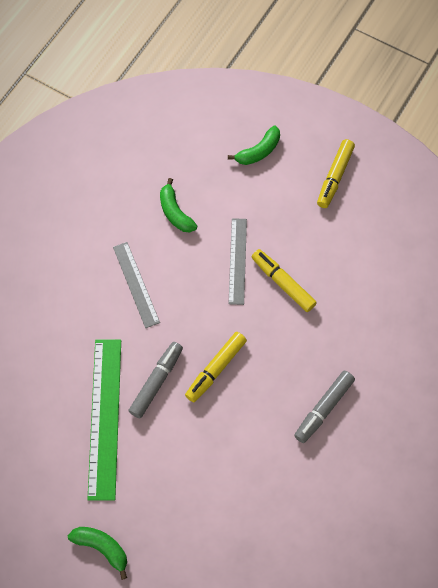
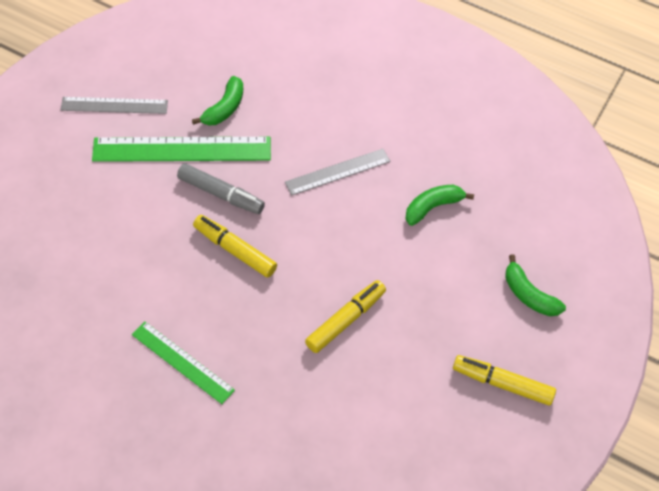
camera: 85 degrees right, 10 degrees down
(102, 547) = (44, 152): green banana -> green banana (224, 108)
(237, 261) = (373, 271): grey ruler -> grey ruler (114, 105)
(323, 408) = (182, 362): grey marker -> green ruler

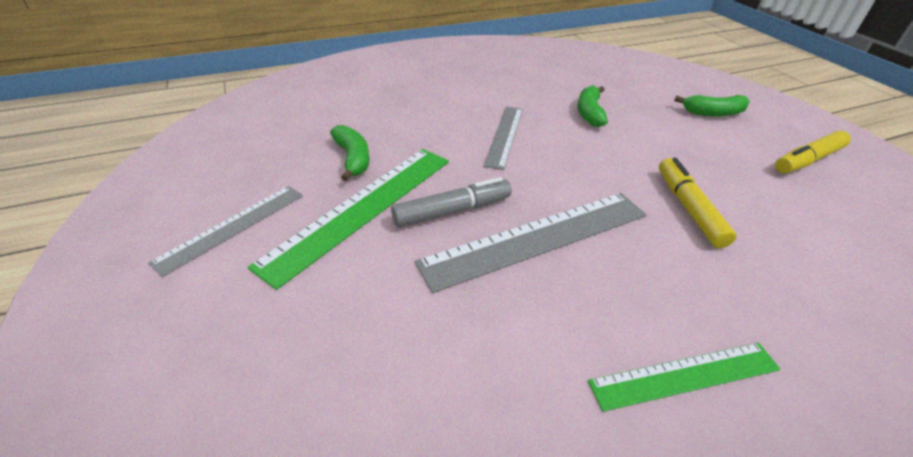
camera: 50 degrees left, 15 degrees down
(235, 250) = (537, 237): yellow marker -> grey ruler

